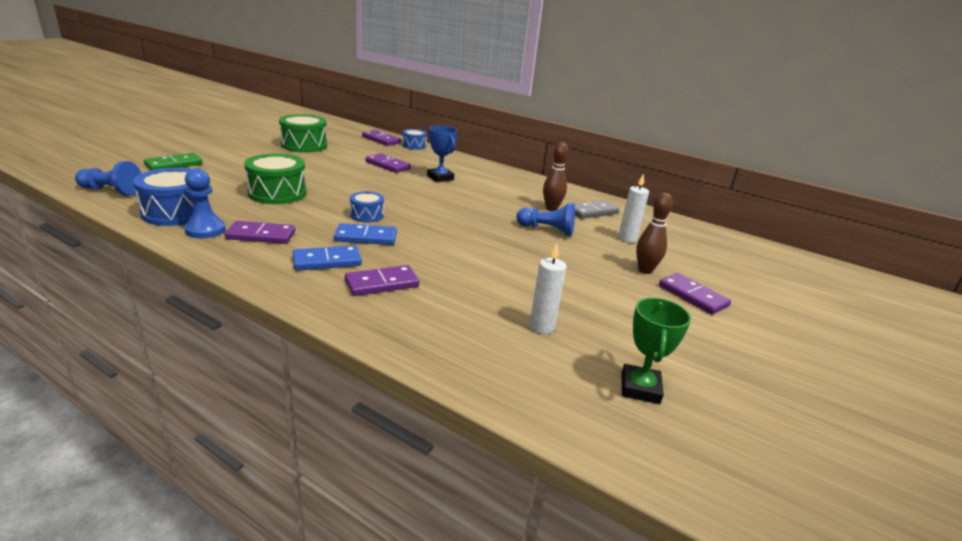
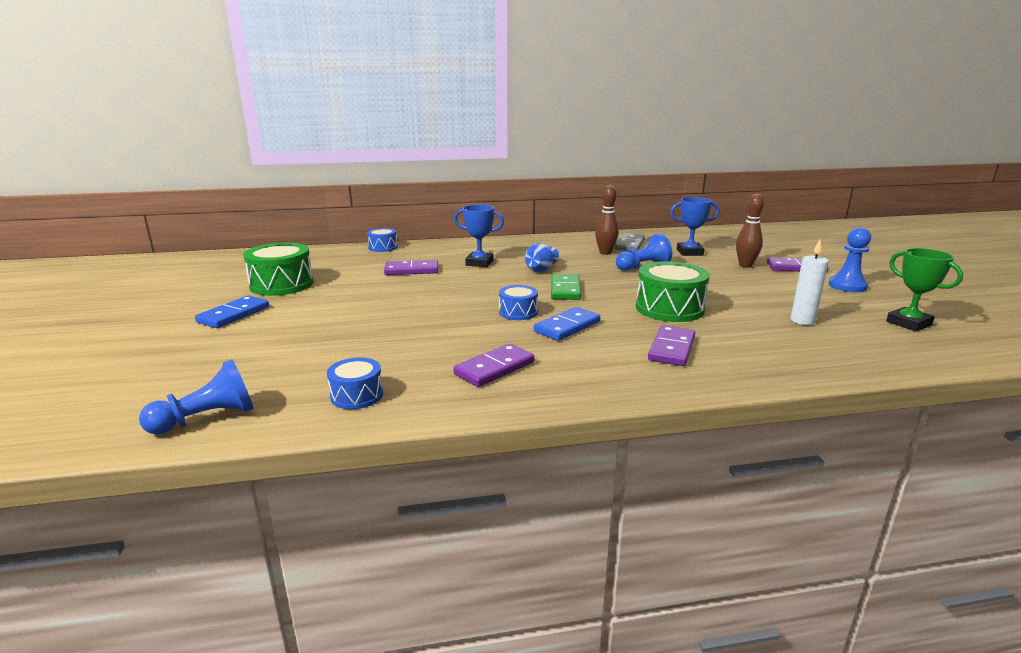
camera: 40 degrees left, 5 degrees down
(174, 164) = (192, 360): green domino -> green domino (565, 289)
(176, 212) = (357, 395): blue drum -> blue drum, size x0.57
(205, 230) = (436, 392): blue pawn -> blue pawn (847, 286)
(277, 193) = (395, 332): green drum -> green drum (669, 308)
(327, 261) = (598, 356): blue domino -> blue domino (234, 315)
(381, 140) = (340, 253): purple domino -> none
(465, 198) = (541, 269): none -> blue vase
(627, 239) = (689, 252): white candle -> blue trophy

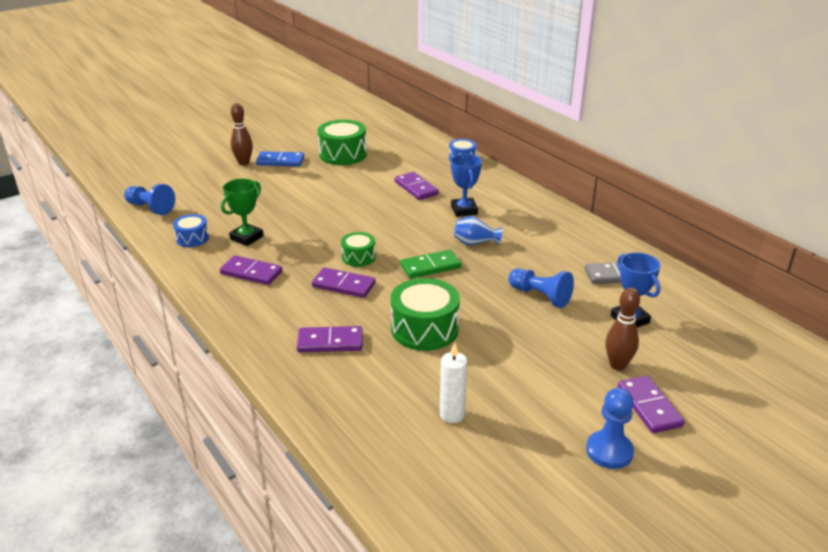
camera: 65 degrees right, 10 degrees up
(518, 312) = (358, 257): blue drum -> green drum
(567, 327) = (343, 285): blue domino -> purple domino
(605, 253) = (566, 266): brown bowling pin -> brown bowling pin (244, 163)
(908, 323) = (503, 497): green trophy -> green trophy (246, 238)

